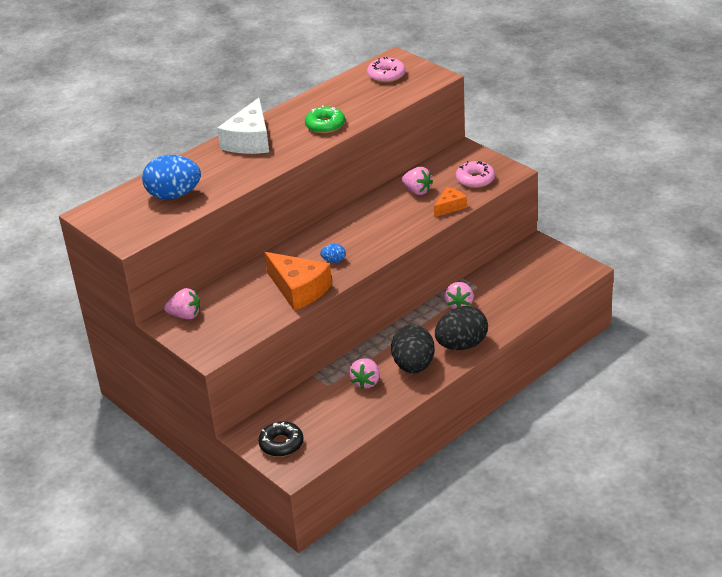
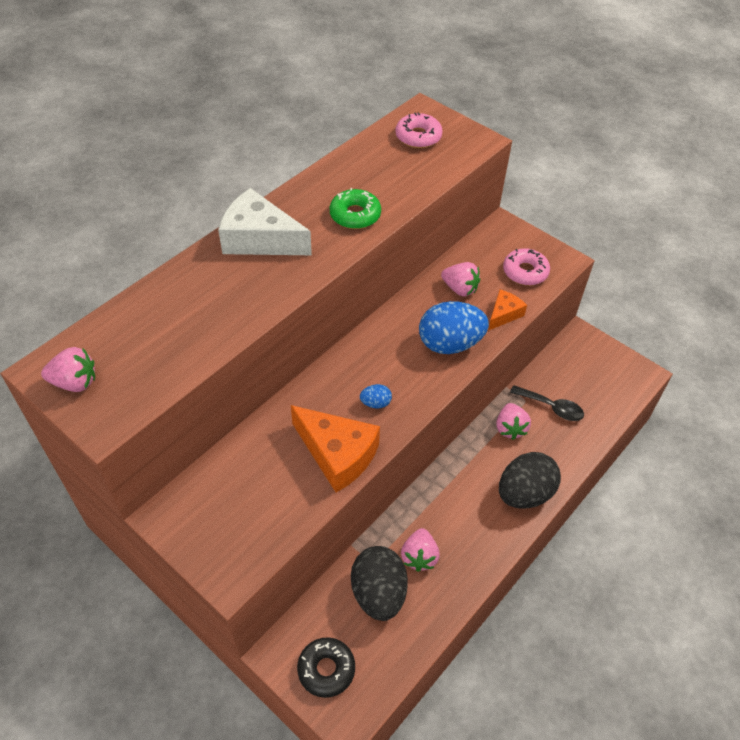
camera: 10 degrees left, 15 degrees up
(174, 195) = (165, 336): blue egg -> blue egg (450, 344)
(185, 315) = (191, 503): pink strawberry -> pink strawberry (75, 382)
(249, 141) = (259, 239): white cheese -> white cheese turned 105 degrees clockwise
(413, 366) = (473, 529): black egg -> black egg (378, 593)
(498, 291) = (551, 407): none -> black spoon

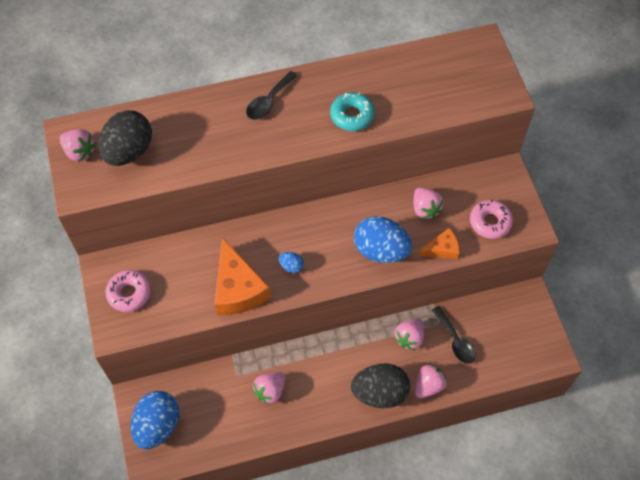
camera: 35 degrees right, 10 degrees up
(259, 239) = (268, 101): white cheese -> black spoon
(326, 669) = (157, 425): black donut -> blue egg
(355, 215) = (352, 115): green donut -> turquoise donut
(378, 593) = (225, 398): black egg -> black egg (129, 151)
(418, 137) = (458, 67): pink donut -> pink donut (129, 293)
(561, 460) = (428, 385): none -> pink strawberry

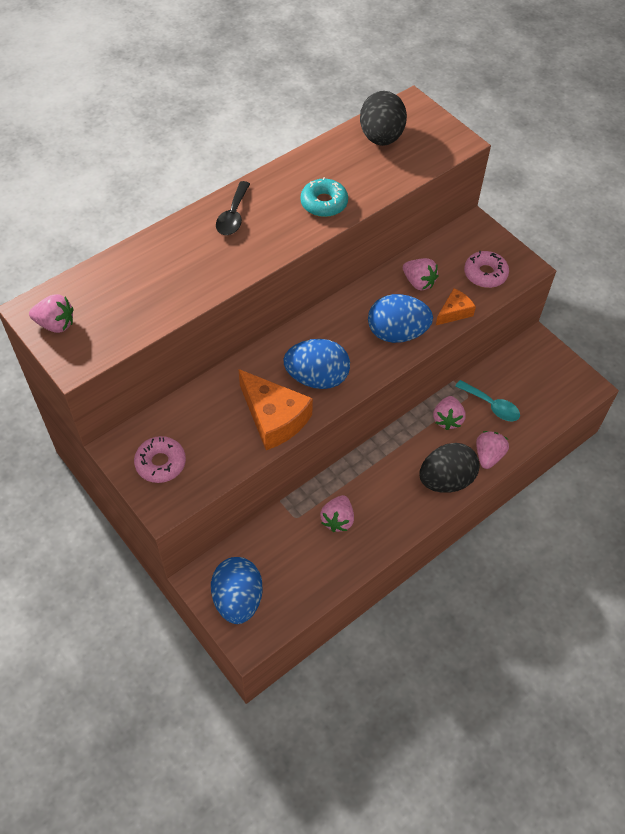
camera: 25 degrees left, 5 degrees down
(129, 151) = (110, 306): black egg -> black egg (381, 137)
(291, 266) = (317, 378): blue egg -> blue egg, size x2.26
(455, 340) = (491, 405): black spoon -> turquoise spoon

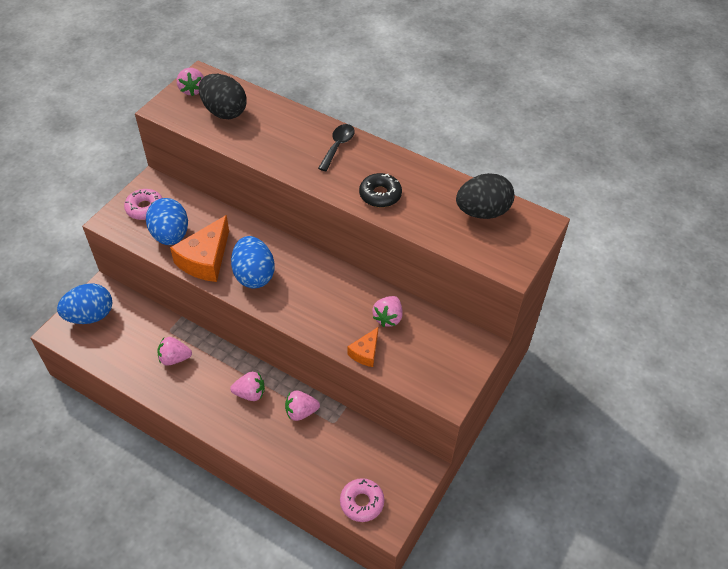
camera: 70 degrees right, 5 degrees down
(233, 216) = (338, 146): black spoon -> black spoon turned 120 degrees clockwise
(324, 203) = (380, 195): turquoise donut -> black donut
(397, 333) = (322, 316): blue egg -> blue egg (170, 235)
(446, 480) = (236, 426): black egg -> black egg (224, 111)
(454, 312) = (365, 352): orange cheese -> orange cheese turned 90 degrees clockwise
(485, 274) = (423, 366): pink donut -> pink donut (362, 502)
(488, 456) = (273, 454): pink strawberry -> pink strawberry (250, 393)
(491, 405) = (330, 444): turquoise spoon -> none

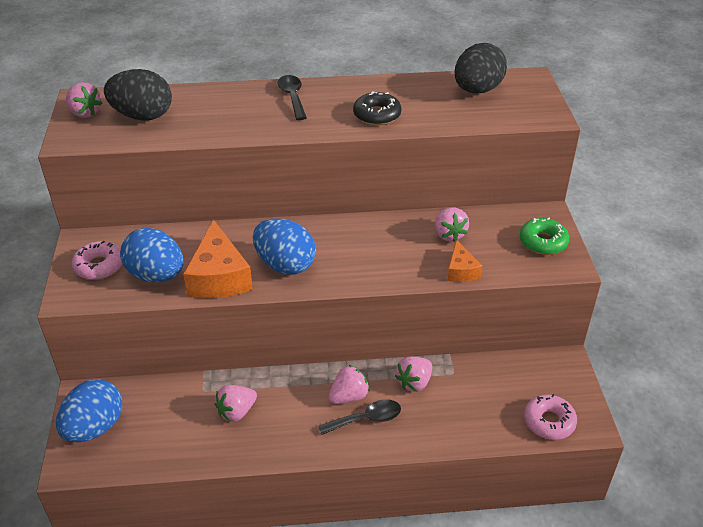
camera: 35 degrees left, 10 degrees down
(245, 417) = (366, 419): none -> black spoon
(451, 366) = (543, 242): none -> green donut

